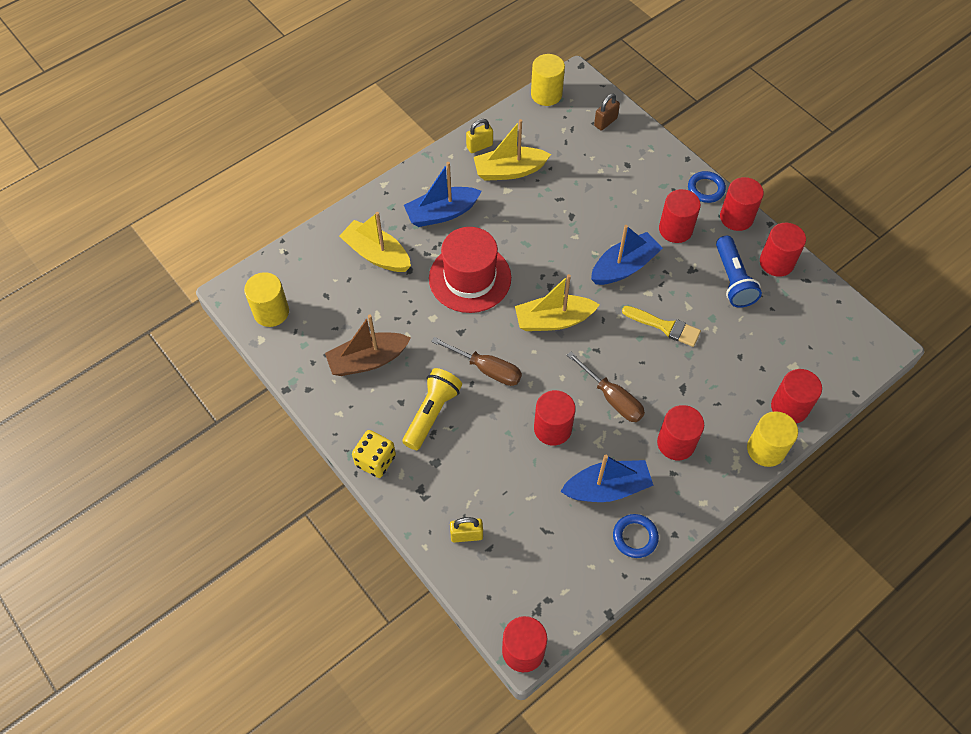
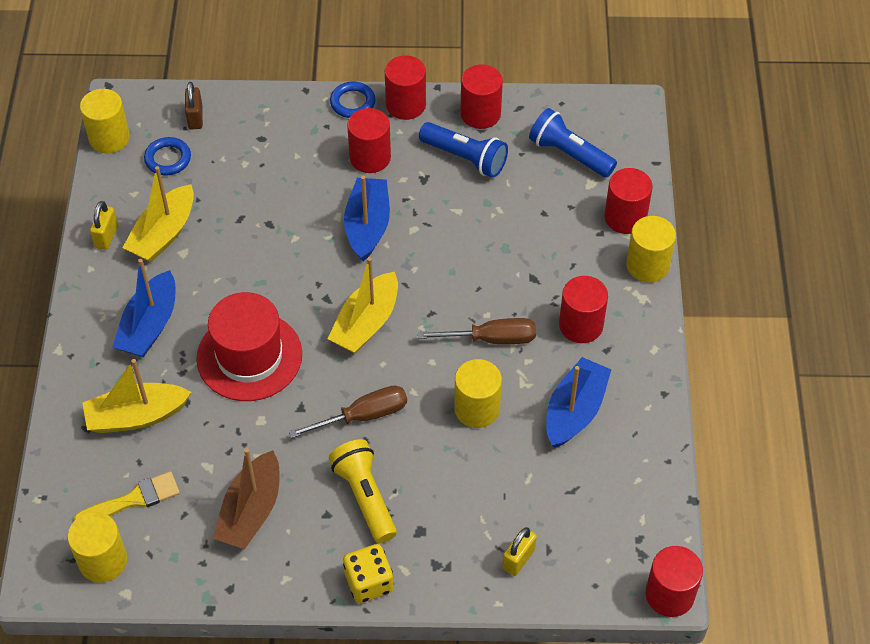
camera: 50 degrees left, 5 degrees down
(552, 428) = (477, 408): red cylinder -> yellow cylinder
(635, 537) = (640, 425): blue ring -> blue ring (168, 159)
(665, 327) = (460, 243): yellow brush -> yellow brush (133, 499)
(803, 336) = (569, 154): none -> blue flashlight

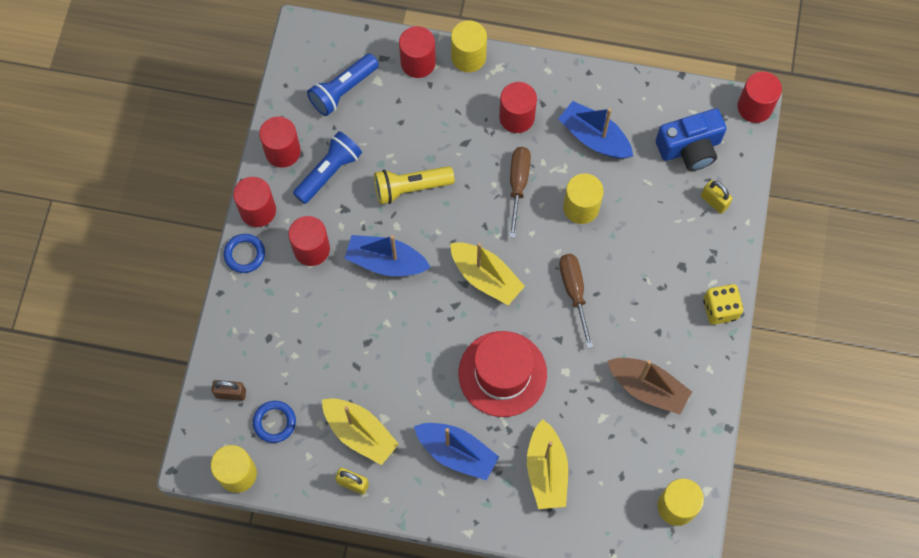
camera: 80 degrees left, 15 degrees up
(133, 499) = (624, 478): yellow brush -> none
(365, 497) = (647, 301): yellow flashlight -> yellow flashlight (410, 188)
(588, 521) = (690, 148): none -> blue camera

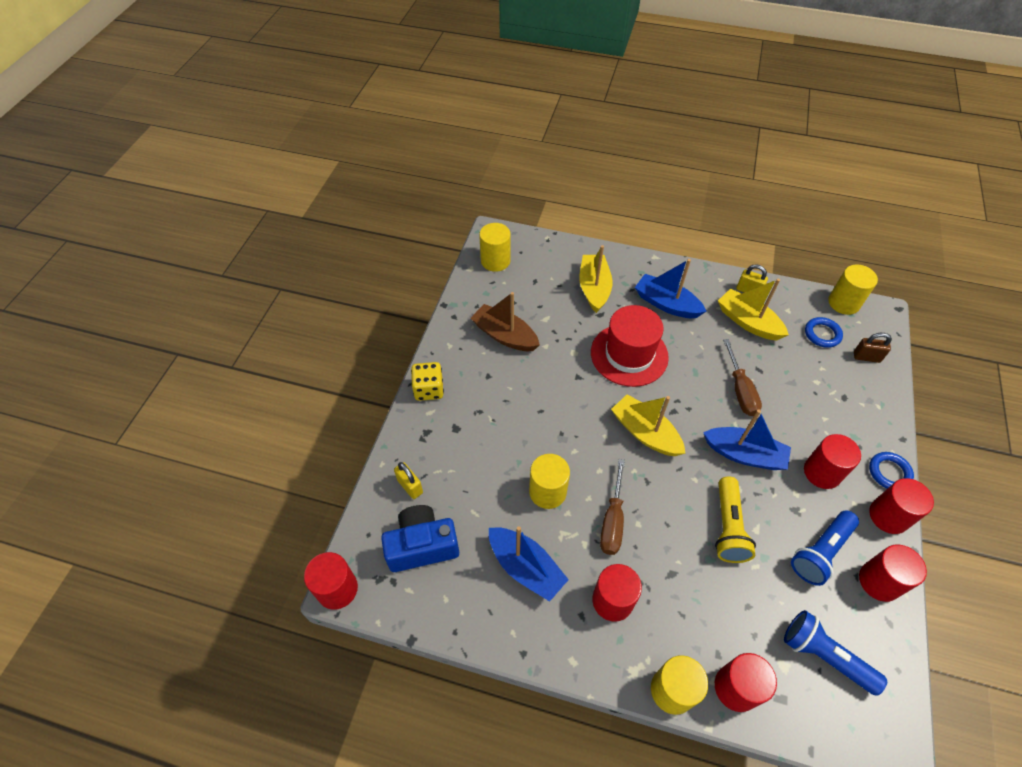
camera: 175 degrees left, 15 degrees down
(343, 90) = (824, 656): blue flashlight -> blue flashlight turned 105 degrees counterclockwise
(410, 188) = (728, 527): yellow flashlight -> yellow flashlight turned 105 degrees clockwise
(574, 292) = (561, 413): brown screwdriver -> brown screwdriver (740, 390)

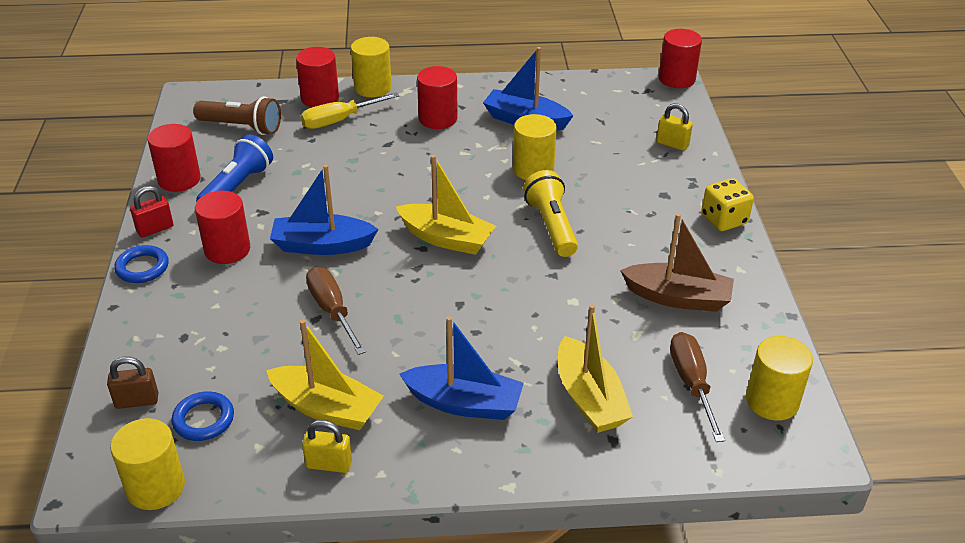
camera: 160 degrees right, 15 degrees down
(422, 546) = (627, 113): blue camera -> none
(612, 520) = (457, 164): brown screwdriver -> brown screwdriver (692, 384)
(629, 354) = (496, 316): red hat -> none
(716, 633) = (340, 120): none -> yellow screwdriver
(728, 527) = (336, 184): yellow flashlight -> yellow flashlight (551, 226)
(824, 656) = (242, 127): blue flashlight -> brown flashlight
(888, 516) = (155, 229): red cylinder -> red padlock

